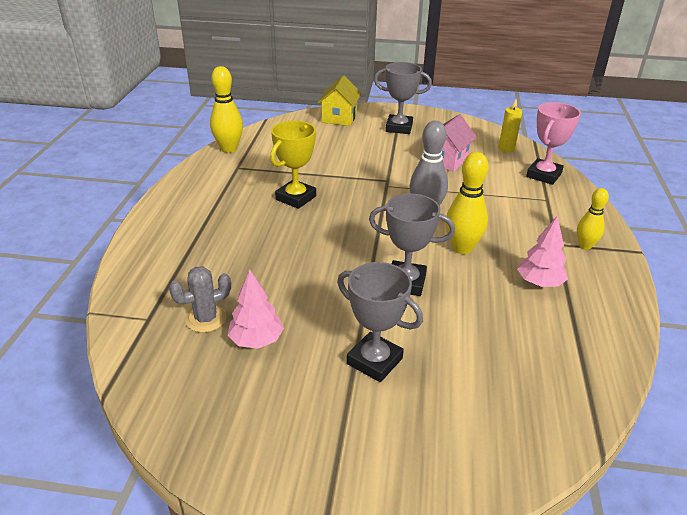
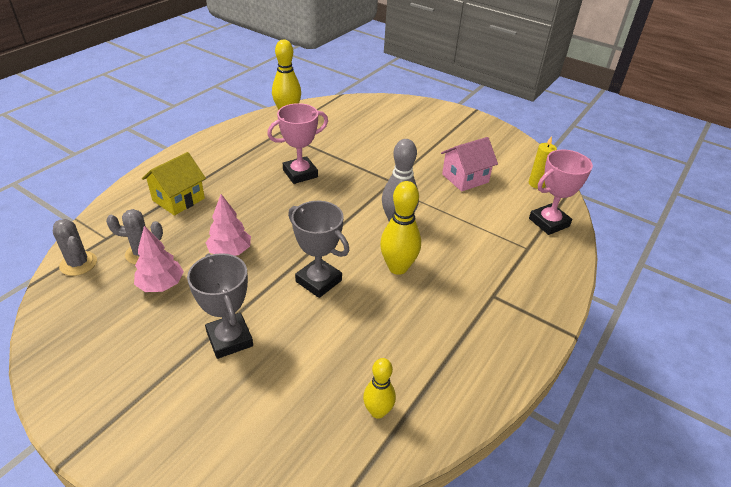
camera: 25 degrees right, 5 degrees up
(142, 354) = (78, 263): none -> grey cactus
(296, 198) = (300, 173): yellow trophy -> pink trophy
(339, 118) = (405, 109): yellow house -> yellow house (178, 199)
(399, 128) = (450, 133): grey trophy -> none
(539, 283) = (437, 327): pink tree -> pink tree (230, 251)
(585, 246) = (520, 308): yellow bowling pin -> yellow bowling pin (378, 411)

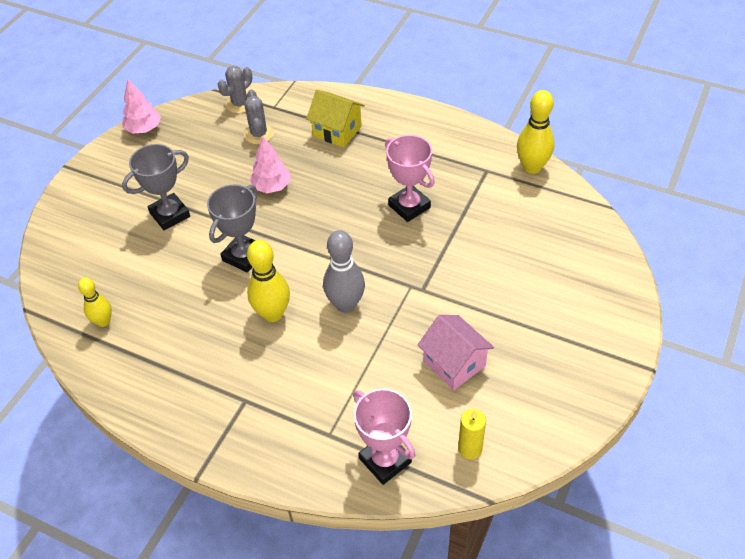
camera: 85 degrees right, 10 degrees up
(161, 285) = (223, 157): pink tree -> pink tree (144, 129)

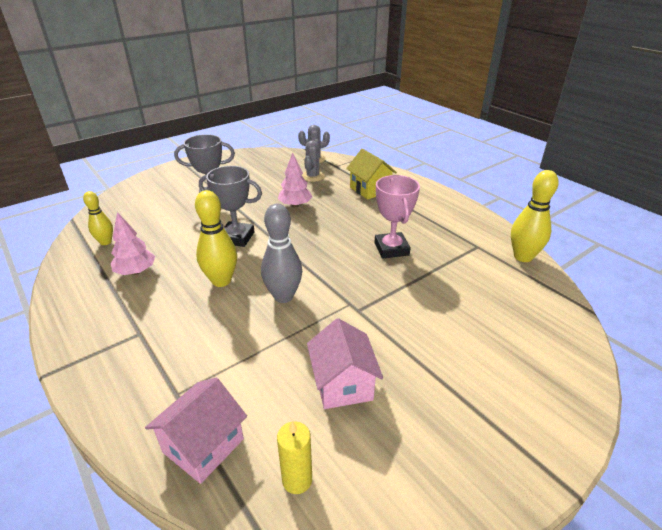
camera: 25 degrees right, 15 degrees down
(144, 129) = (242, 155): pink tree -> pink tree (136, 272)
(244, 256) = (237, 237): grey trophy -> grey trophy turned 45 degrees clockwise
(385, 460) = (203, 445): pink trophy -> pink house

